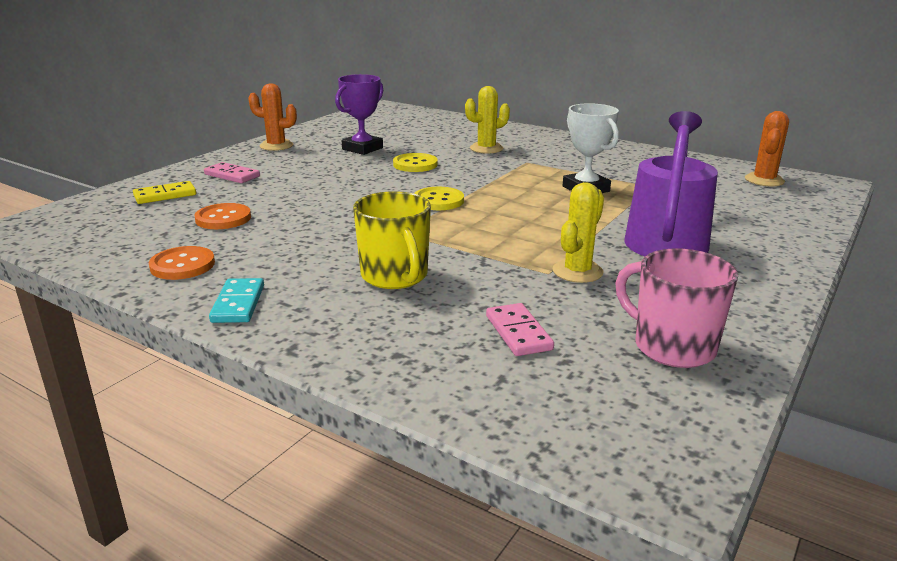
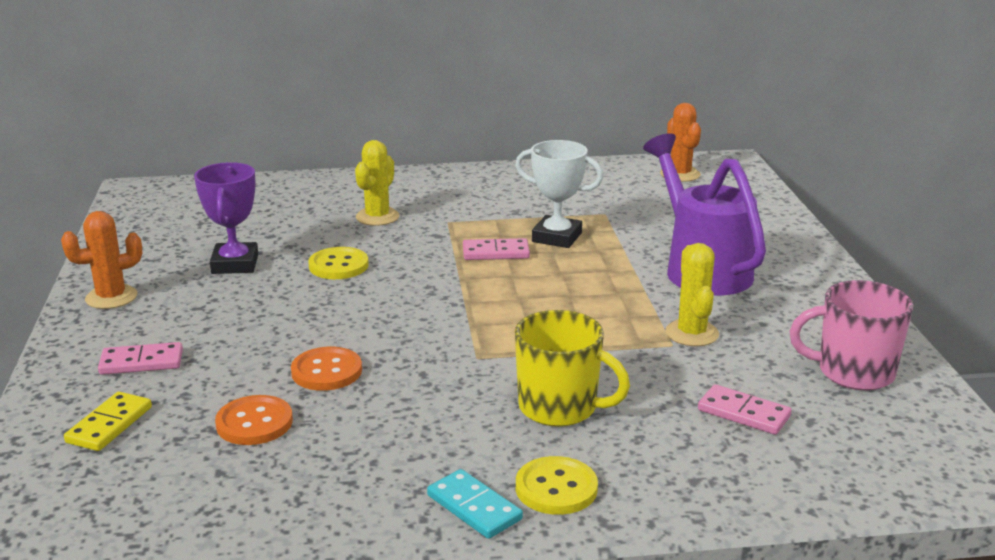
camera: 40 degrees left, 0 degrees up
(182, 265) = (328, 498): orange button -> orange button (326, 371)
(438, 201) = (446, 304): yellow button -> yellow button (556, 488)
(525, 185) = (496, 252): none -> pink domino

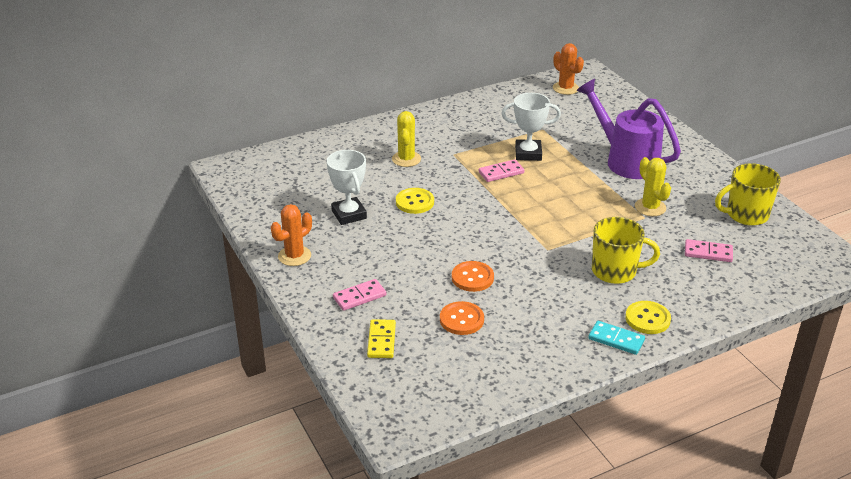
camera: 20 degrees left, 10 degrees up
(235, 264) = (349, 214): purple trophy -> white trophy
(853, 372) = (746, 215): pink mug -> yellow mug

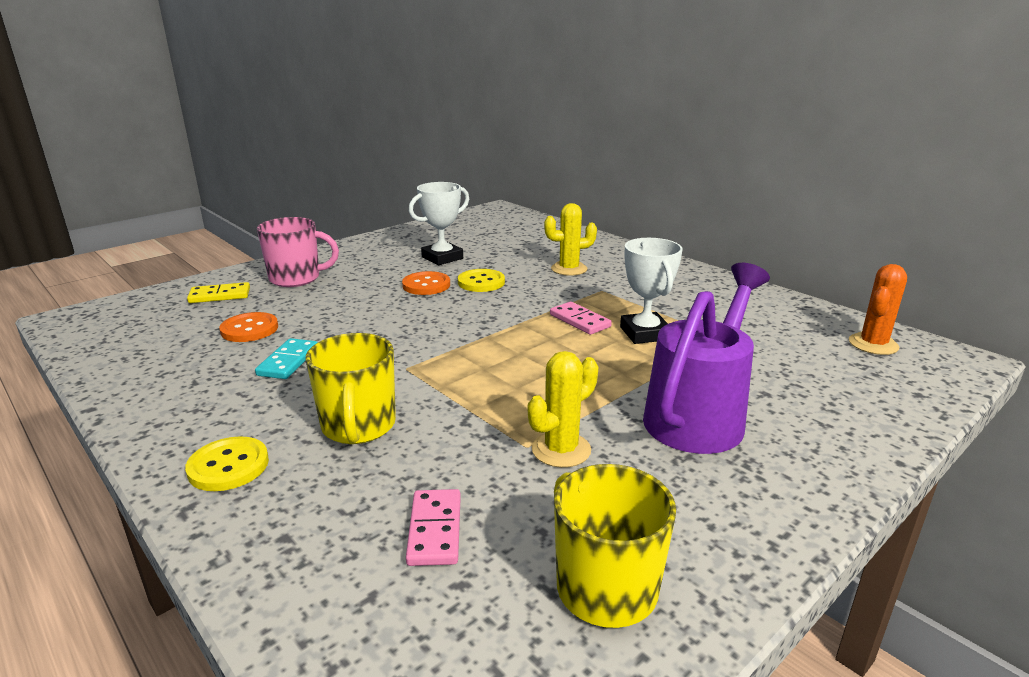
camera: 75 degrees right, 10 degrees down
(294, 256) = (363, 247): orange cactus -> none
(359, 297) = (296, 278): pink domino -> pink mug
(472, 278) = (333, 327): orange button -> orange button (426, 285)
(616, 340) = (181, 439): turquoise domino -> turquoise domino (288, 361)

